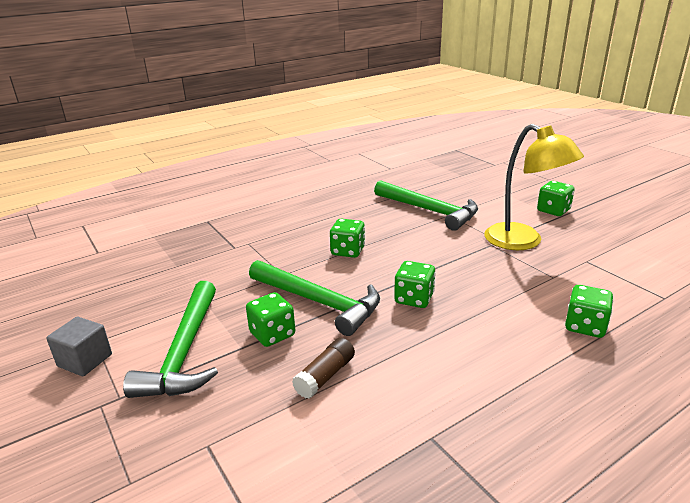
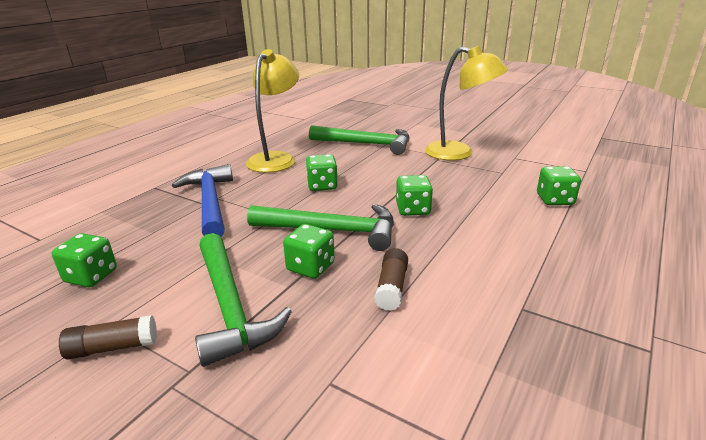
camera: 25 degrees left, 0 degrees up
(85, 360) = (113, 347): grey cube -> brown glue stick
(239, 246) = (210, 202): none -> blue hammer
(328, 211) = (276, 159): none -> yellow lamp
(553, 210) = (461, 129): green dice -> green dice (91, 276)

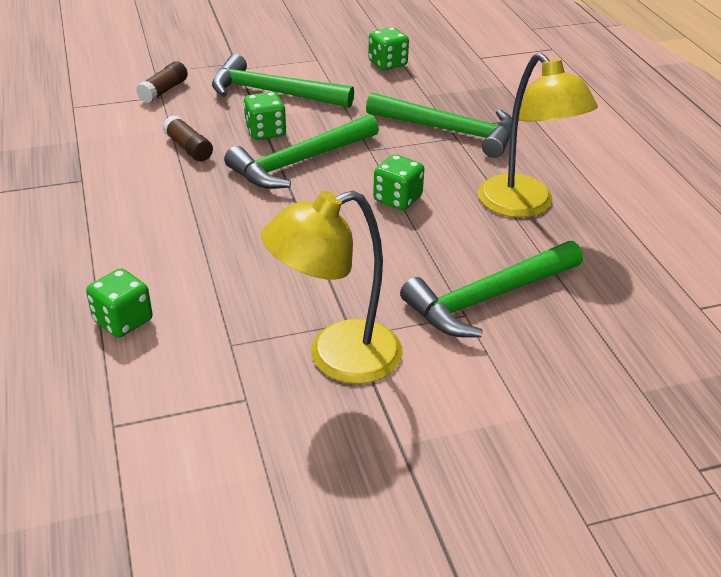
camera: 130 degrees right, 10 degrees up
(113, 347) = (293, 56): brown glue stick -> brown glue stick (164, 91)
(210, 202) = (449, 131): blue hammer -> green hammer
(413, 209) = (263, 220): green dice -> none

